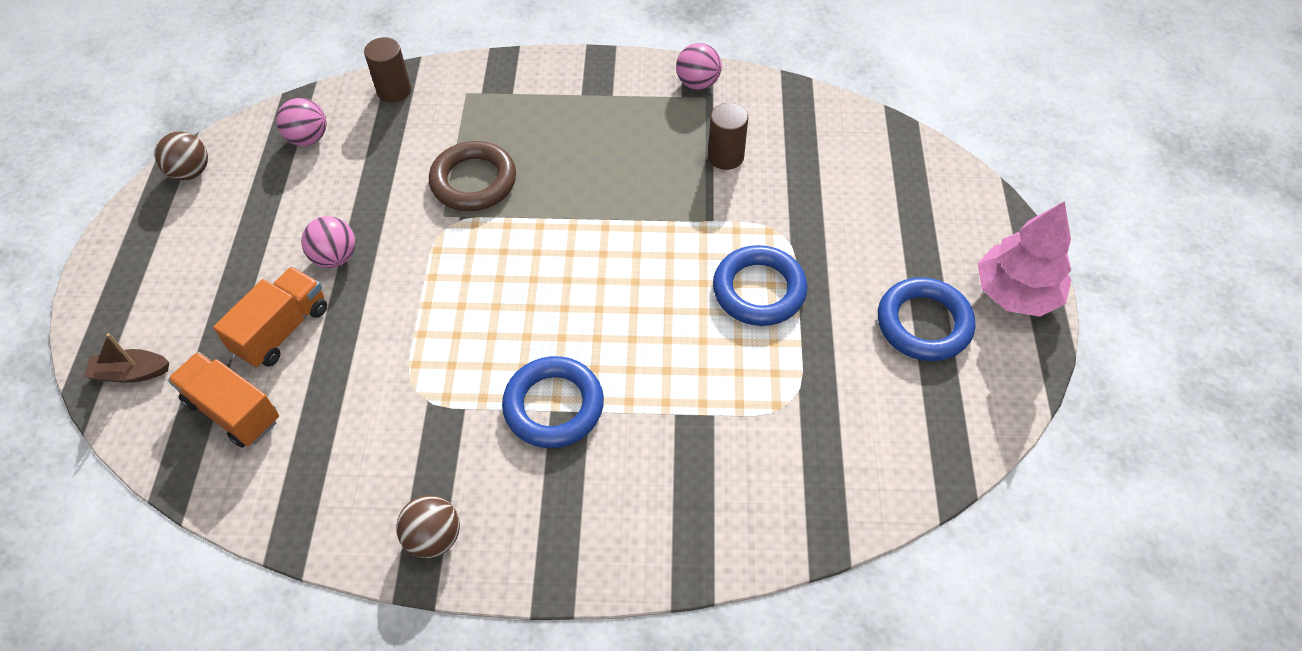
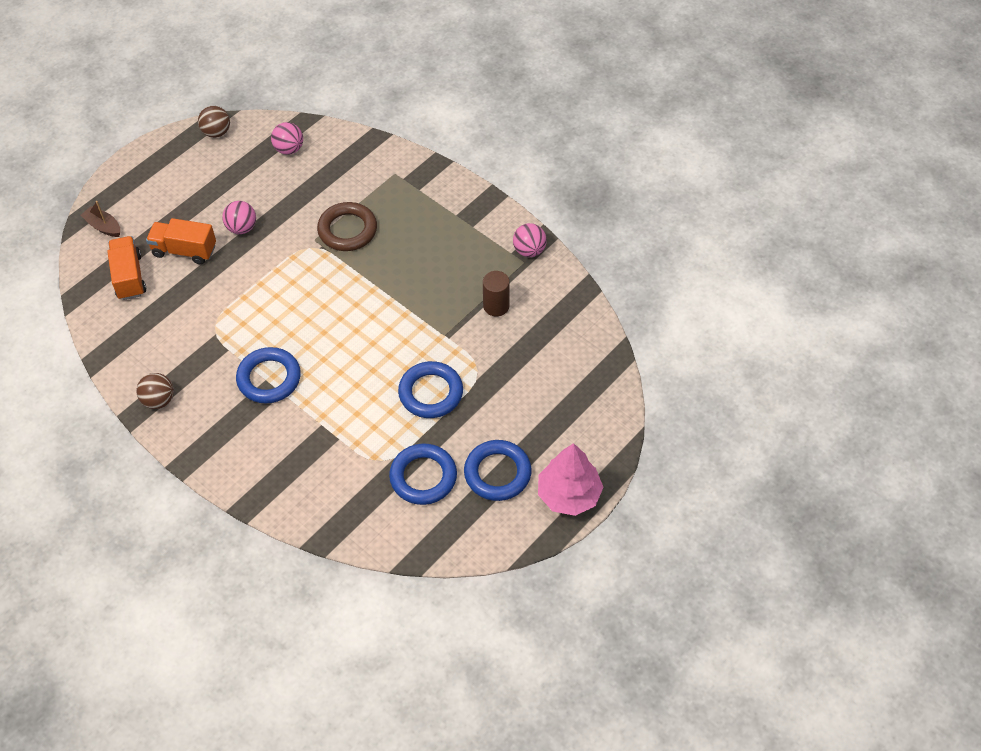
camera: 40 degrees right, 0 degrees up
(282, 330) = (184, 250): orange truck -> orange truck turned 150 degrees counterclockwise
(394, 91) = (358, 147): brown cylinder -> none
(854, 386) = (423, 477): none -> blue ring

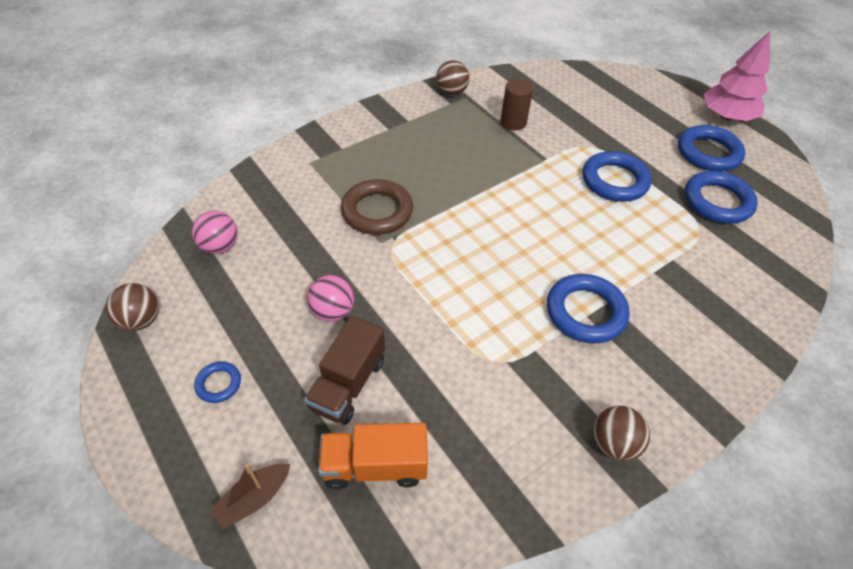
camera: 80 degrees left, 5 degrees down
(175, 186) = (218, 384): none -> blue ring
(184, 250) = (348, 384): orange truck -> brown truck
(529, 250) = (451, 92): pink ball -> brown ball

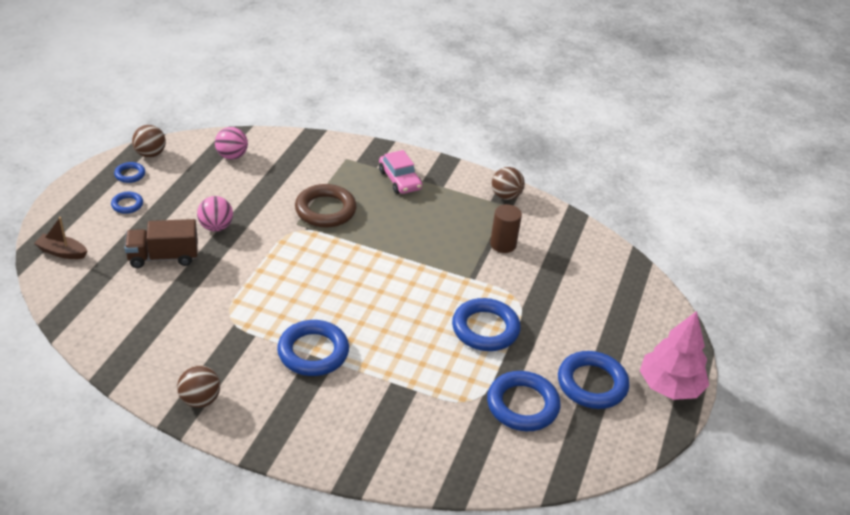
camera: 55 degrees right, 10 degrees down
(161, 358) = (130, 174): none -> blue ring
(375, 142) = (400, 180): none -> pink car
(375, 466) = (112, 291): orange truck -> none

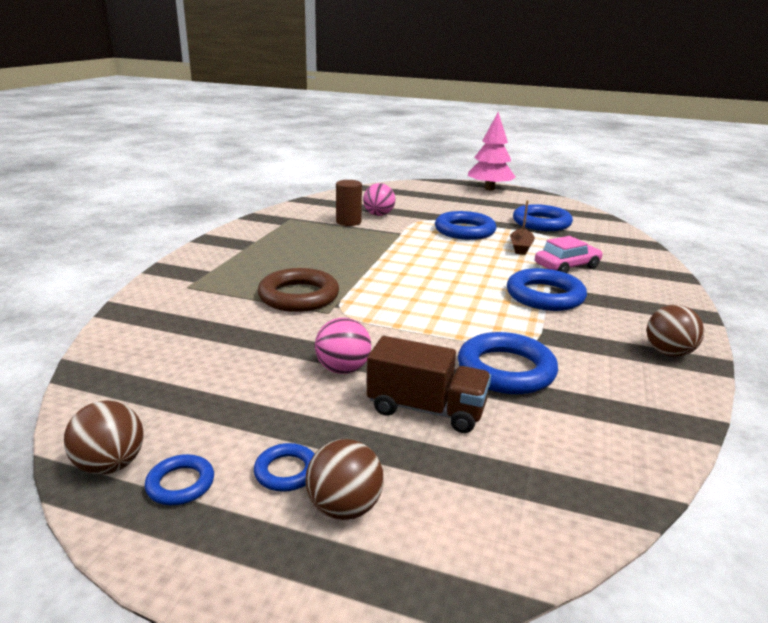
camera: 90 degrees left, 15 degrees down
(62, 252) = (452, 541): brown boat -> brown boat (520, 247)
(163, 257) = (426, 409): brown truck -> brown truck turned 60 degrees counterclockwise
(232, 156) = (151, 370): pink ball -> pink ball (378, 215)
(400, 180) = (240, 259): pink car -> pink car (566, 266)
(506, 196) = (274, 219): brown ball -> brown ball (344, 507)
(592, 384) = (503, 205): blue ring -> blue ring (506, 370)

